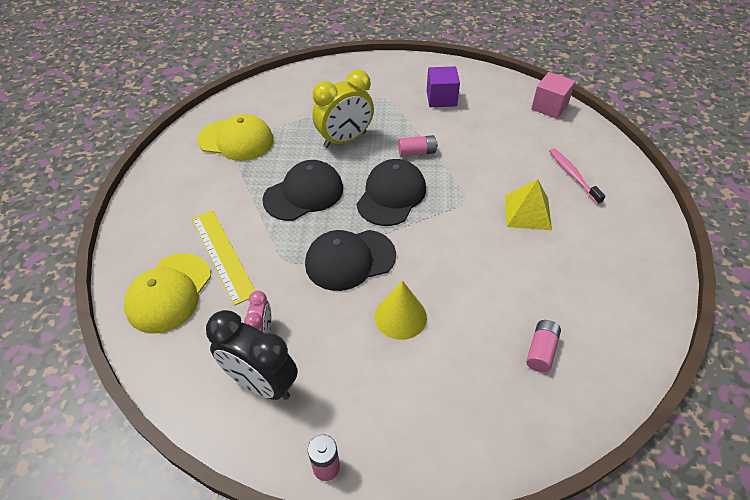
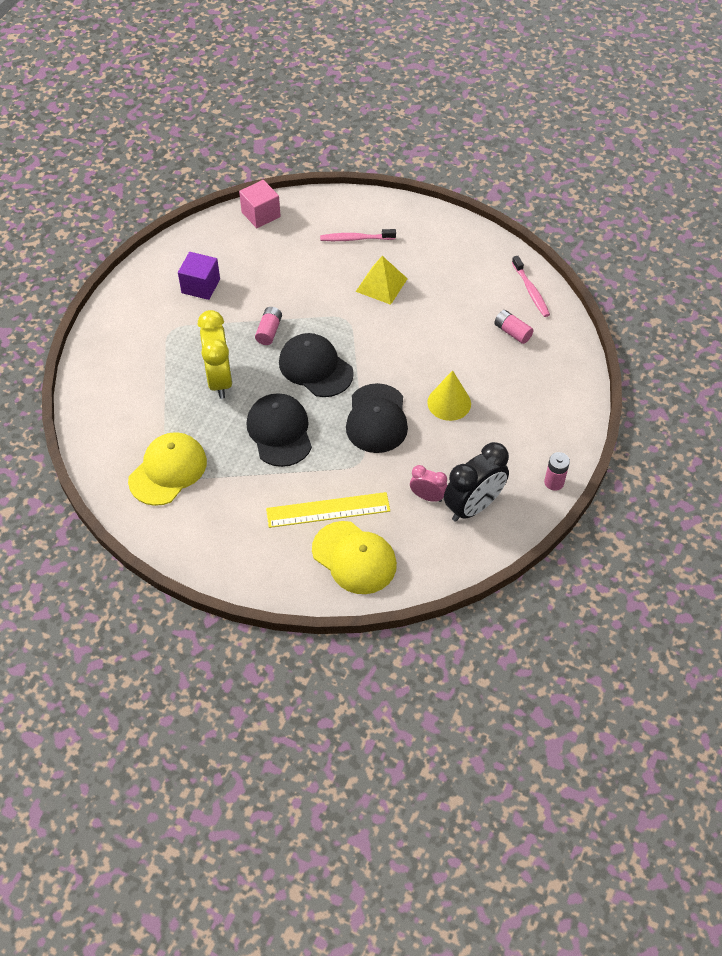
camera: 70 degrees left, 5 degrees up
(620, 353) = (531, 291): none -> pink toothbrush

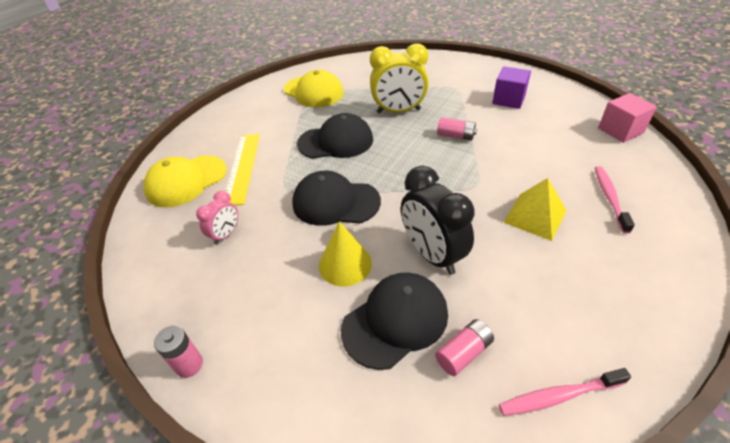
camera: 100 degrees right, 10 degrees down
(315, 367) = (408, 163): black cap -> black cap (395, 321)
(473, 506) = (195, 272): black clock -> black clock (432, 255)

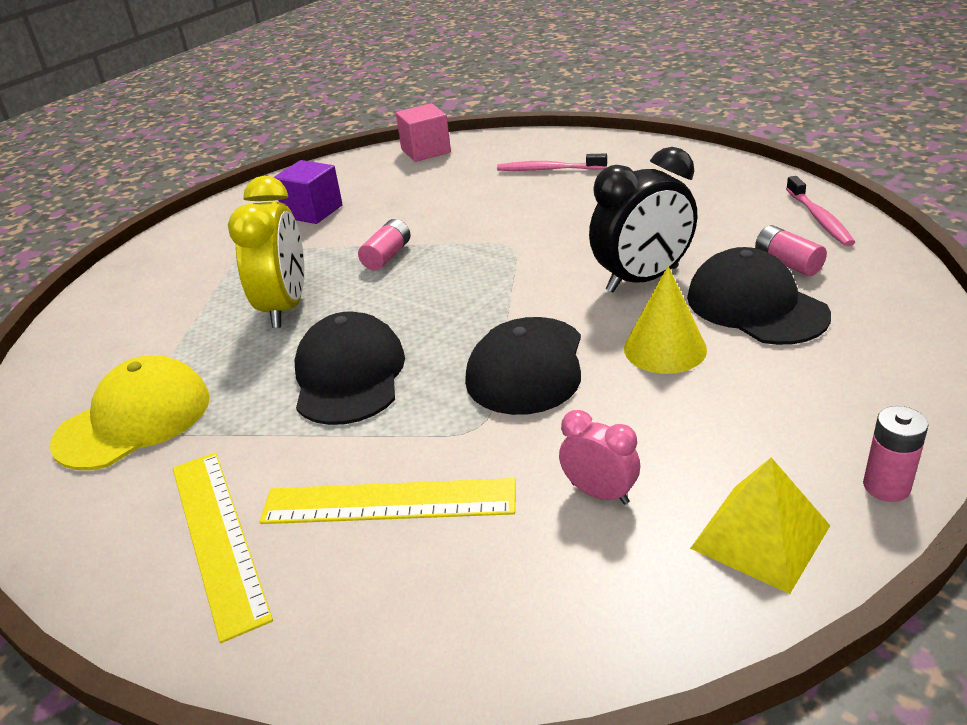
camera: 85 degrees left, 10 degrees down
(186, 181) = (412, 599): yellow cap -> none
(237, 128) = (218, 537): none -> yellow ruler
(535, 216) = (575, 211): yellow pyramid -> yellow pyramid (760, 536)

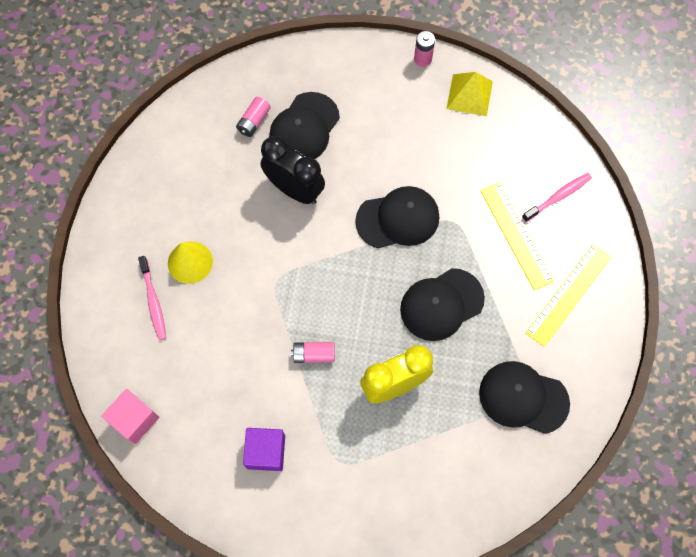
camera: 120 degrees left, 35 degrees up
(134, 420) = (523, 398): yellow cap -> black cap
(600, 493) = (472, 155): pink clock -> none
(665, 349) = (359, 160): yellow cone -> yellow cone (190, 262)
(819, 219) = (193, 114): pink toothbrush -> pink toothbrush (558, 197)

